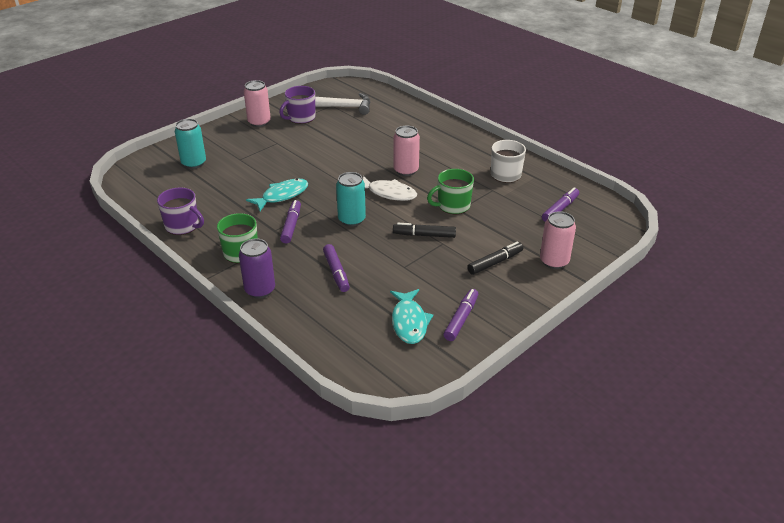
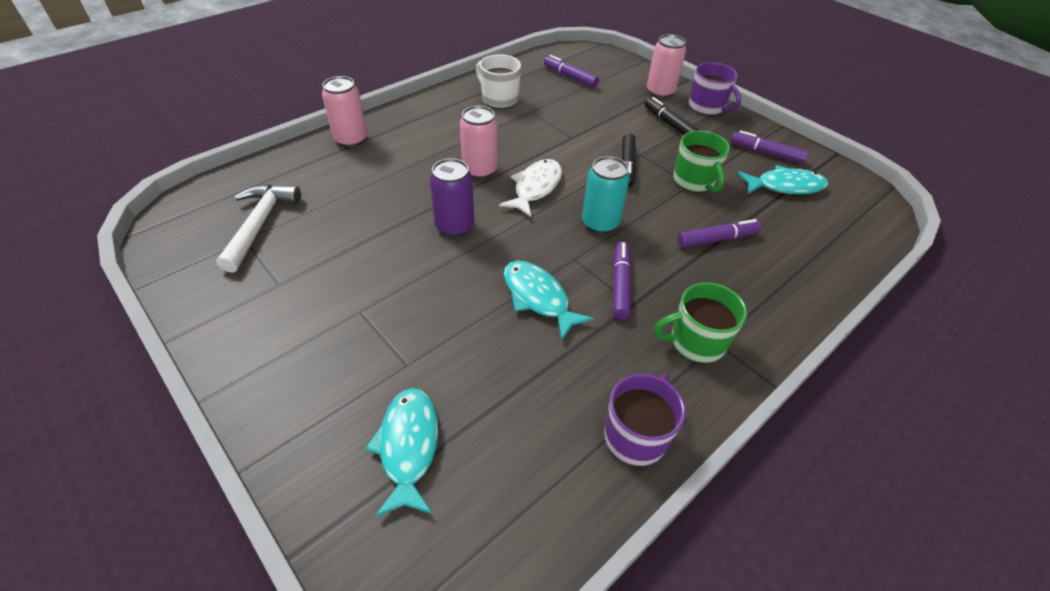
camera: 90 degrees left, 10 degrees up
(194, 163) = (408, 446): turquoise can -> turquoise fish
(259, 122) = (267, 342): pink can -> pink can (351, 139)
(260, 290) = (776, 314): purple can -> purple can (454, 226)
(291, 226) = (620, 285): purple marker -> purple marker turned 90 degrees clockwise
(301, 118) = (276, 279): purple mug -> purple mug (707, 107)
(453, 206) = (565, 140): green mug -> green mug (694, 181)

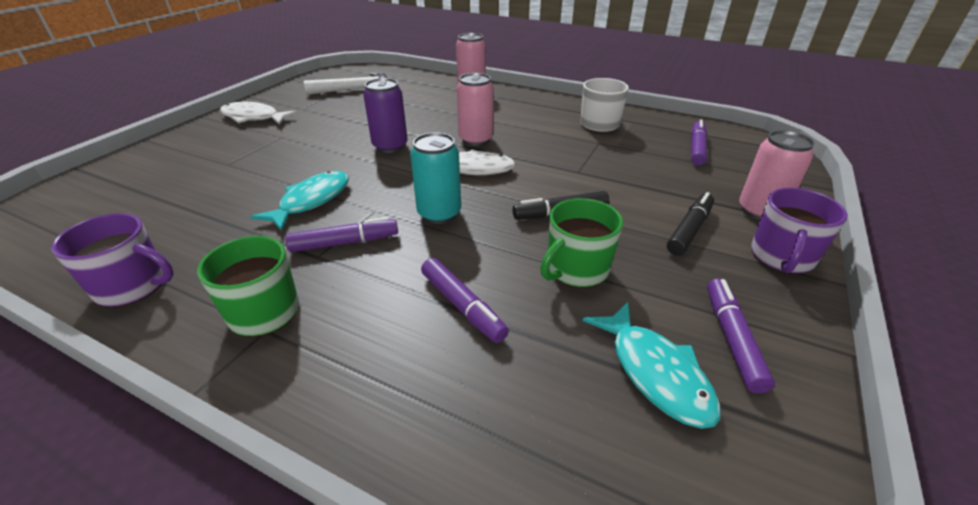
camera: 70 degrees right, 10 degrees down
(271, 334) = (253, 118): none -> white fish
(408, 446) = (148, 182): turquoise fish -> none

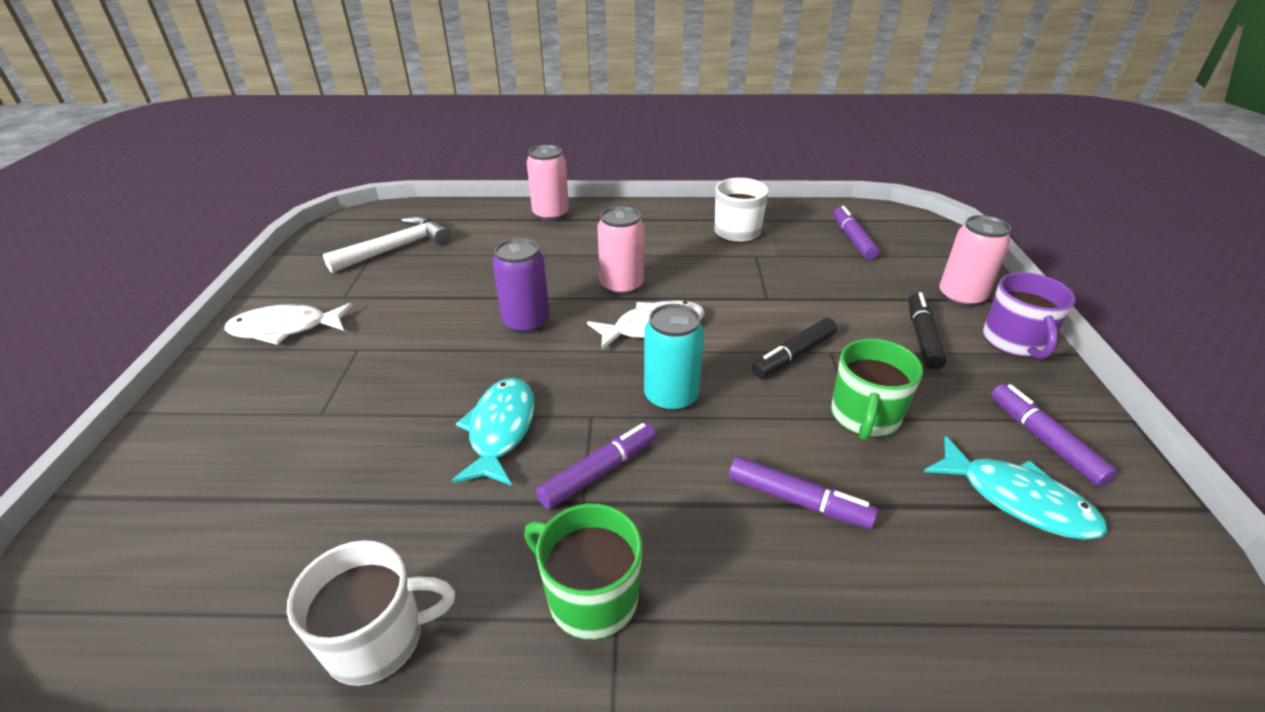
camera: 25 degrees left, 0 degrees up
(133, 286) = (377, 639): purple mug -> white mug

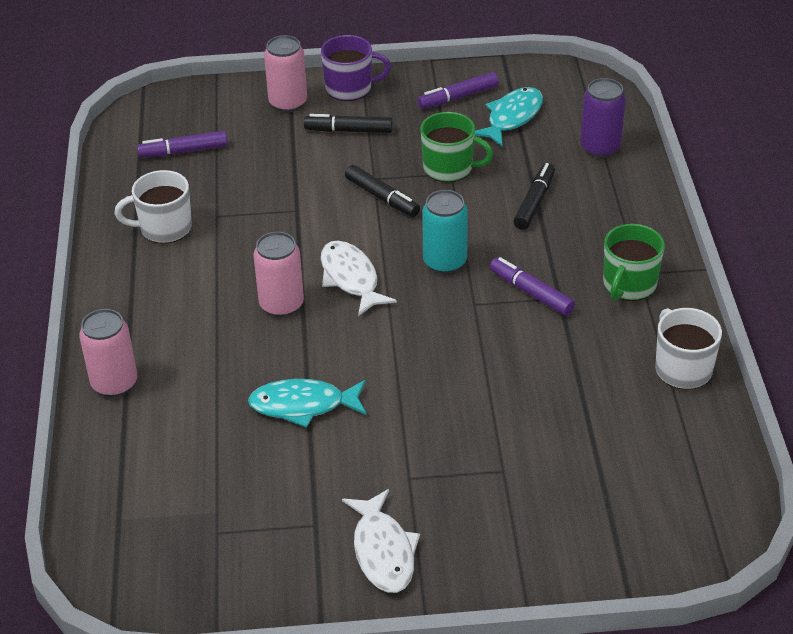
camera: 95 degrees left, 5 degrees up
(396, 248) = (202, 512): white hammer -> none
(500, 429) = (500, 351): turquoise fish -> turquoise fish (303, 405)
(526, 323) = (352, 363): purple can -> purple can (600, 147)
(797, 500) = (534, 202): purple marker -> black marker

